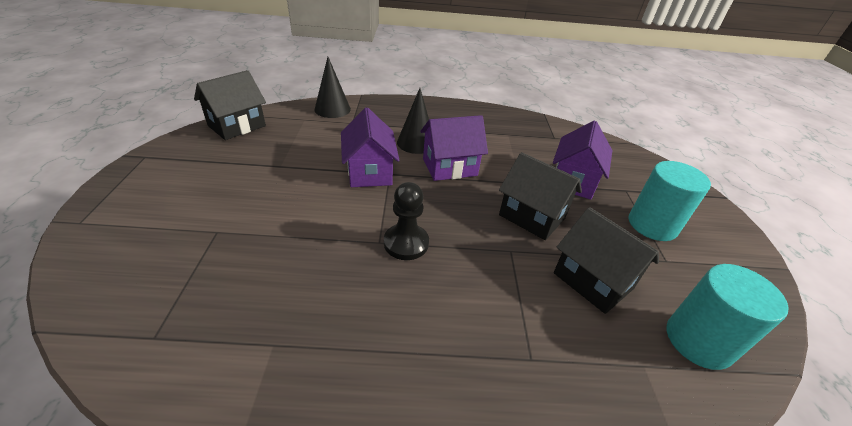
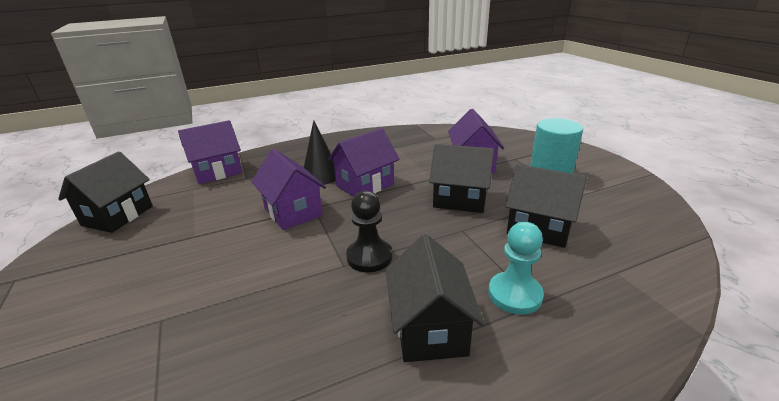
camera: 20 degrees left, 10 degrees down
(332, 109) = (217, 172): black cone -> purple house
(412, 336) = (430, 329): none -> black house
(514, 340) = (515, 294): none -> turquoise pawn
(698, 341) = (637, 240): turquoise cylinder -> none

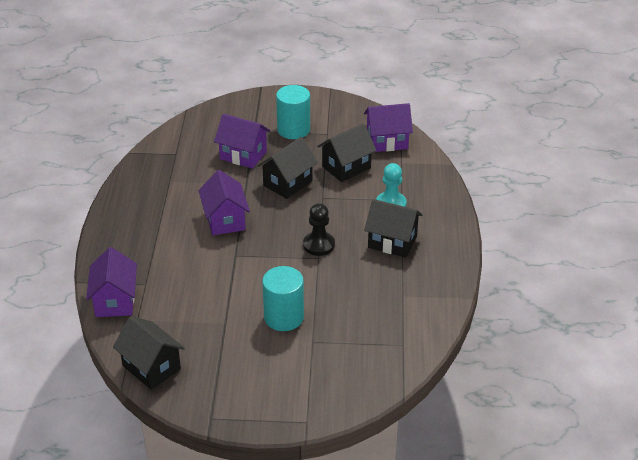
camera: 65 degrees left, 10 degrees up
(211, 275) = (284, 317): none -> turquoise cylinder
(293, 212) = (233, 267): purple house -> purple house (387, 141)
(321, 175) = (185, 239): black cone -> none

